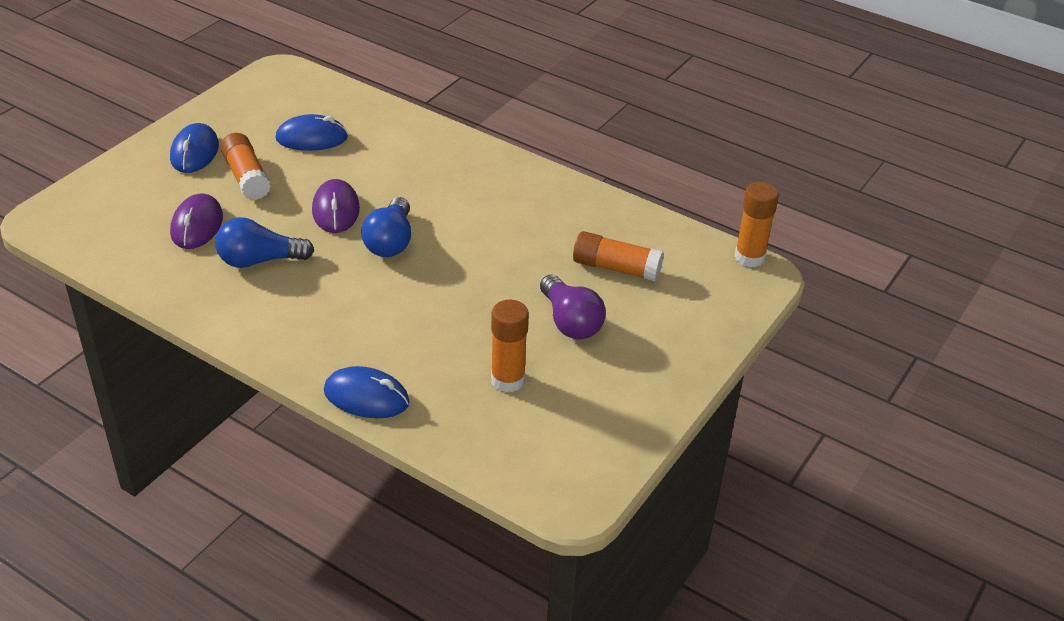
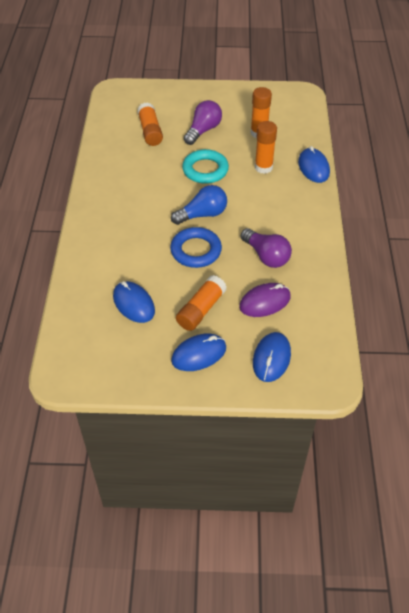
camera: 120 degrees left, 10 degrees up
(125, 195) = (271, 358): none -> blue mouse
(259, 260) = (266, 256): blue light bulb -> purple light bulb
(336, 210) = (196, 250): purple mouse -> blue ring
(476, 283) = (205, 170): none -> turquoise ring
(749, 257) = (104, 96): orange glue stick -> orange glue stick (263, 167)

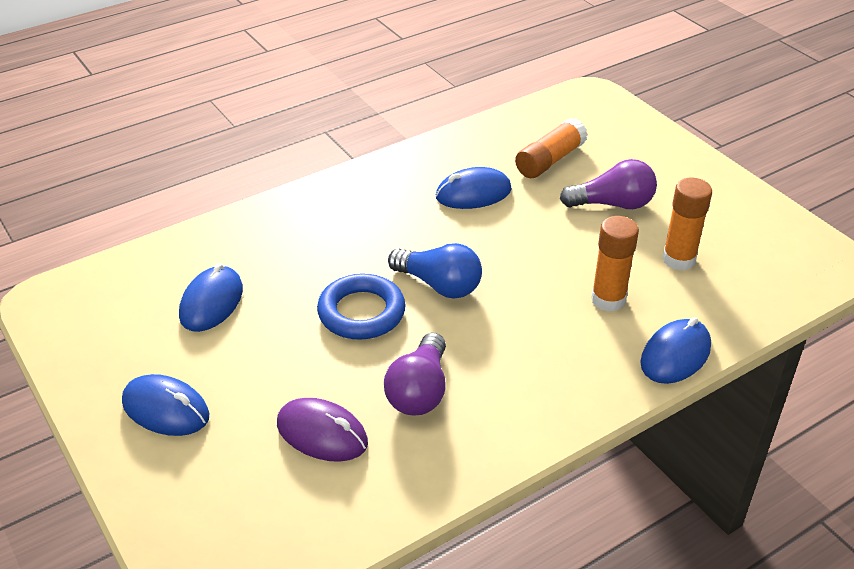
camera: 55 degrees right, 10 degrees down
(201, 310) = (251, 372): orange glue stick -> none
(205, 170) = (533, 245): turquoise ring -> none
(271, 358) = (212, 494): blue mouse -> blue mouse (473, 193)

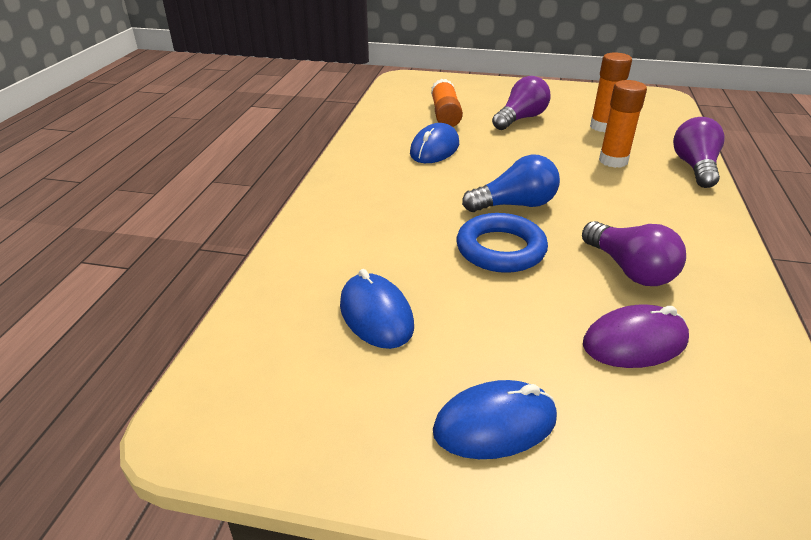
camera: 45 degrees left, 5 degrees down
(675, 355) = (694, 167): blue mouse -> purple light bulb

